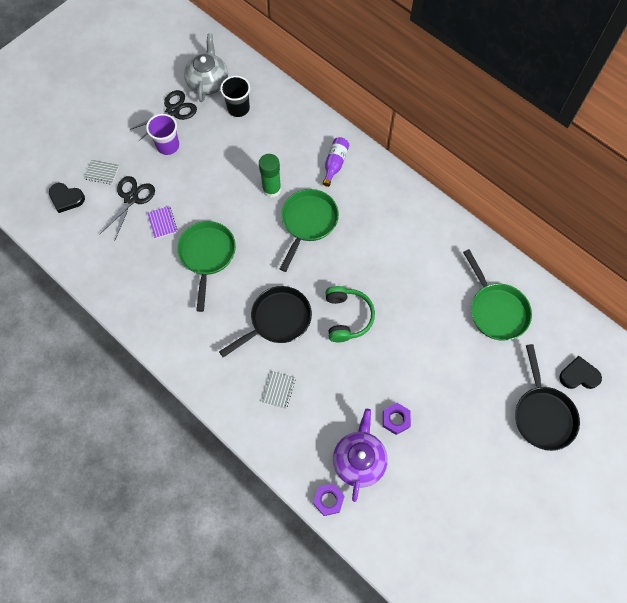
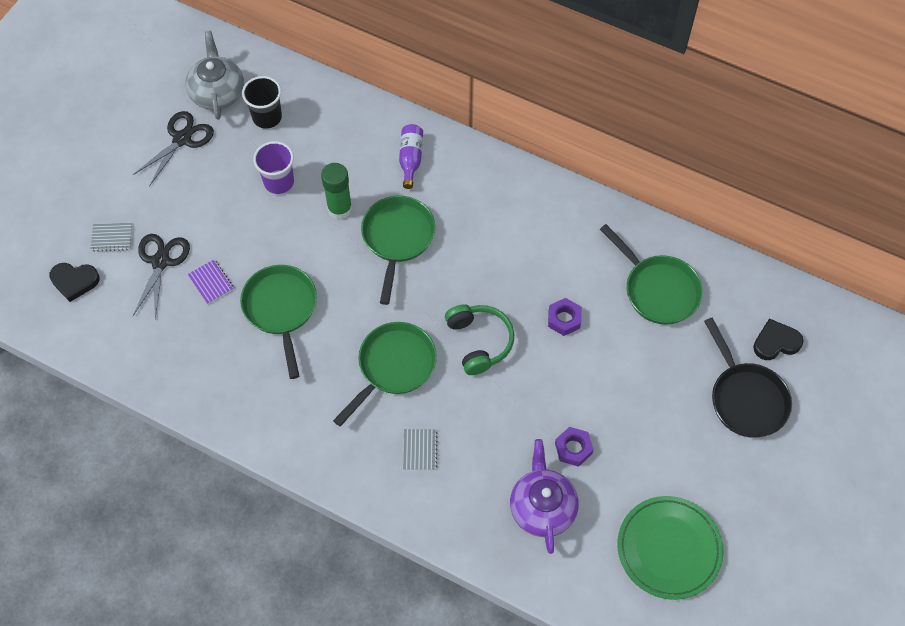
camera: 15 degrees left, 5 degrees down
(168, 146) = (189, 184): purple cup -> purple cup (279, 182)
(277, 320) = (393, 367): black pan -> green pan
(328, 500) = (518, 564): purple nut -> purple nut (564, 319)
(449, 520) = (669, 548): none -> green plate

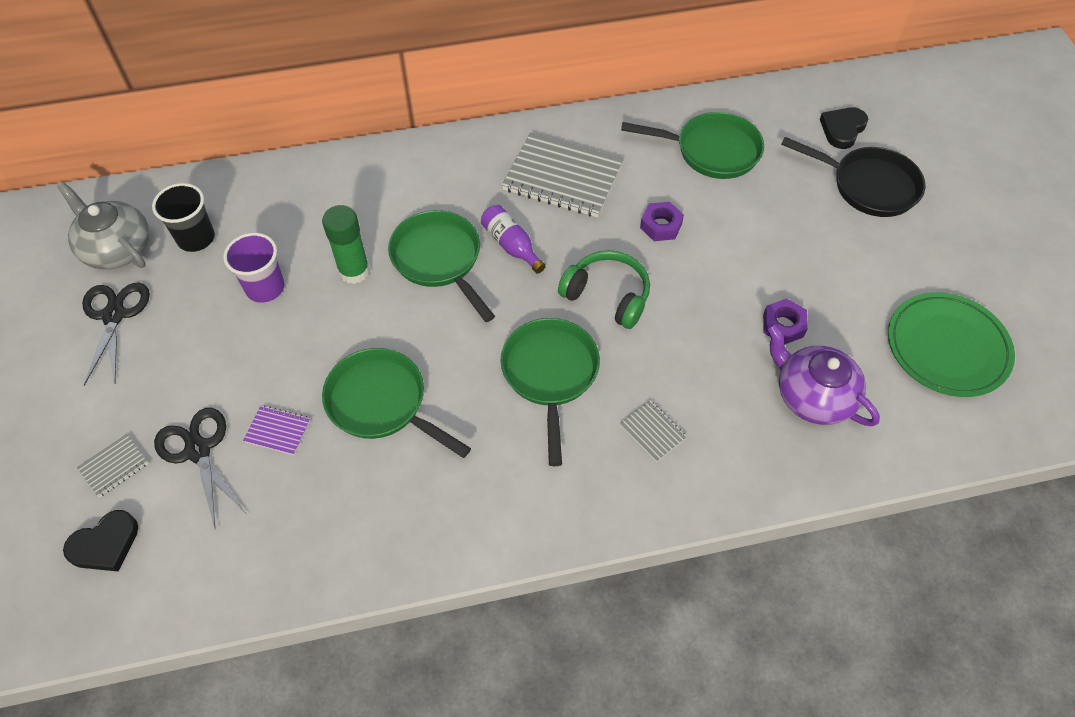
camera: 40 degrees left, 5 degrees down
(410, 159) = (384, 186): purple bottle -> purple bottle (511, 245)
(533, 236) = (563, 177): none -> grey notebook

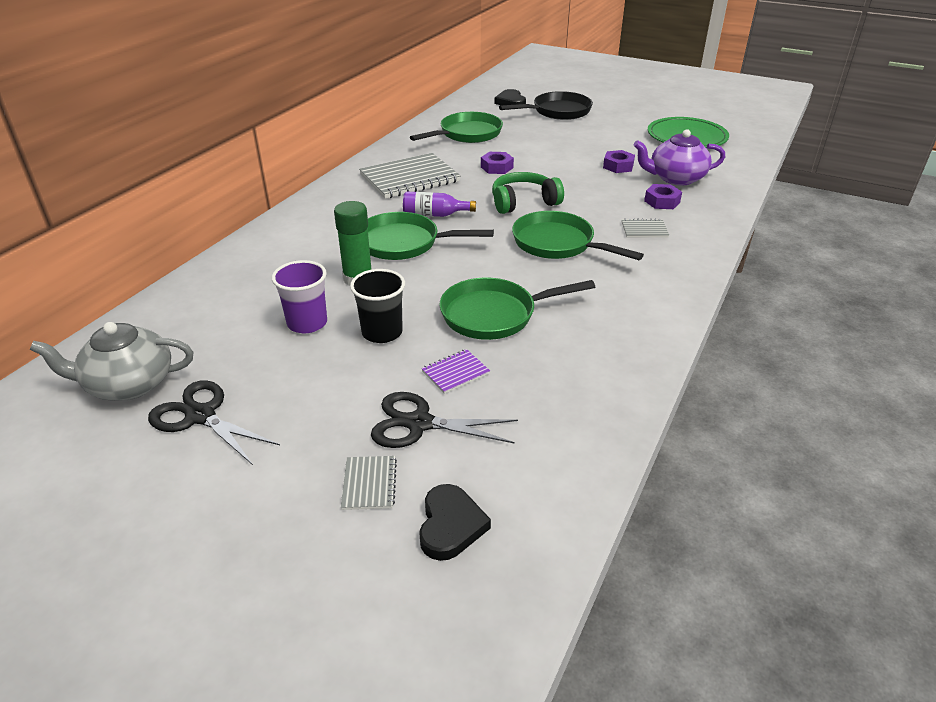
camera: 50 degrees left, 20 degrees down
(196, 238) = (197, 336): black cup -> black cup (382, 332)
(737, 413) = (662, 201): none -> purple nut

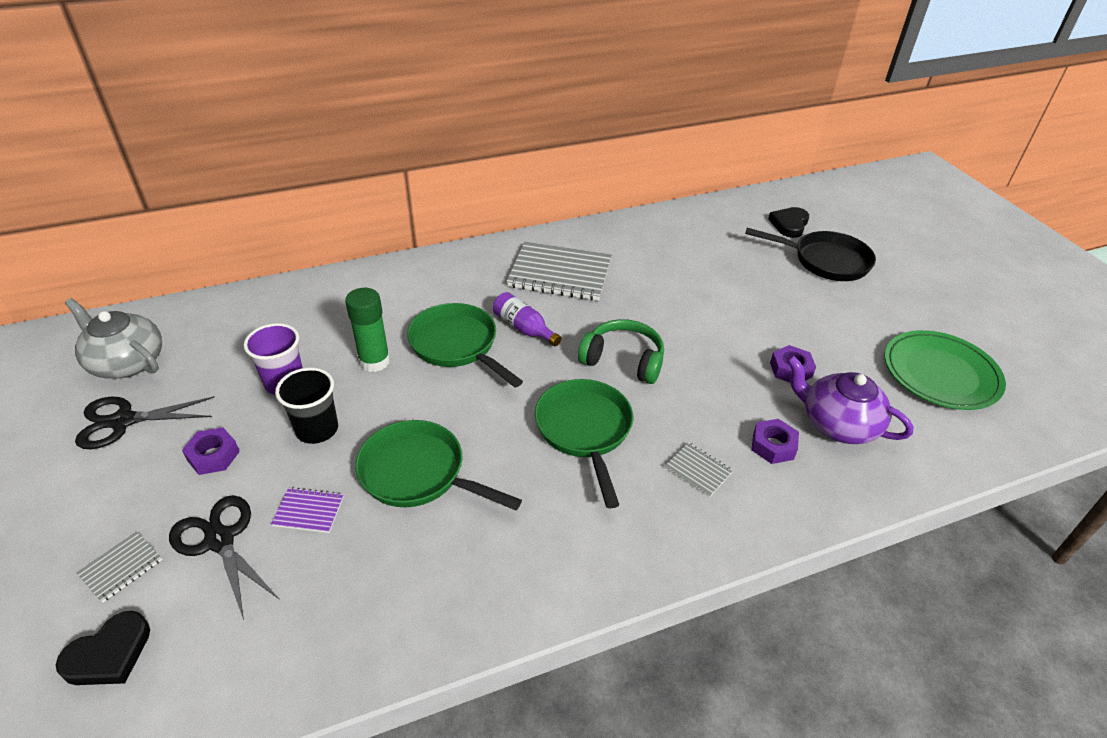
camera: 40 degrees right, 5 degrees up
(201, 416) = (123, 421): black scissors -> black scissors turned 90 degrees counterclockwise
(467, 134) = (685, 246): green pan -> none
(496, 167) = (657, 302): purple nut -> purple nut (213, 456)

